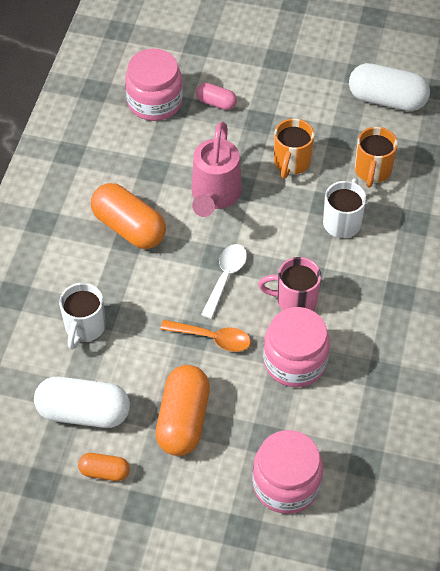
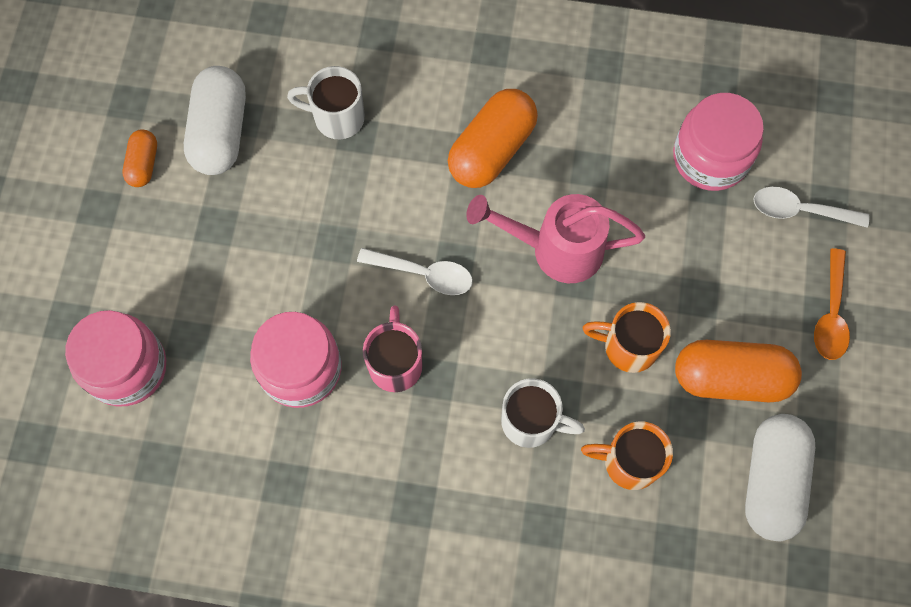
camera: 85 degrees right, 15 degrees up
(183, 420) = (212, 242): orange capsule -> orange capsule (730, 377)
(201, 60) = (800, 210): none -> white spoon
(212, 338) = (330, 265): orange spoon -> orange spoon (830, 314)
(216, 103) = (722, 237): pink capsule -> none

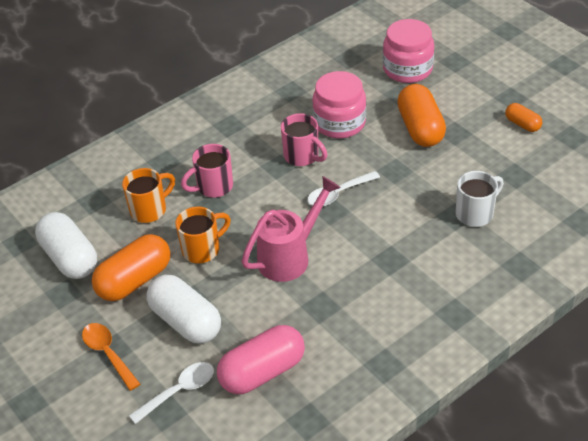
camera: 135 degrees right, 25 degrees down
(220, 132) = (514, 162): white capsule -> white capsule (186, 321)
(491, 150) = (382, 268): orange capsule -> orange capsule (420, 128)
(531, 422) = (213, 187): white mug -> pink mug
(710, 157) = (262, 372): pink jar -> pink capsule

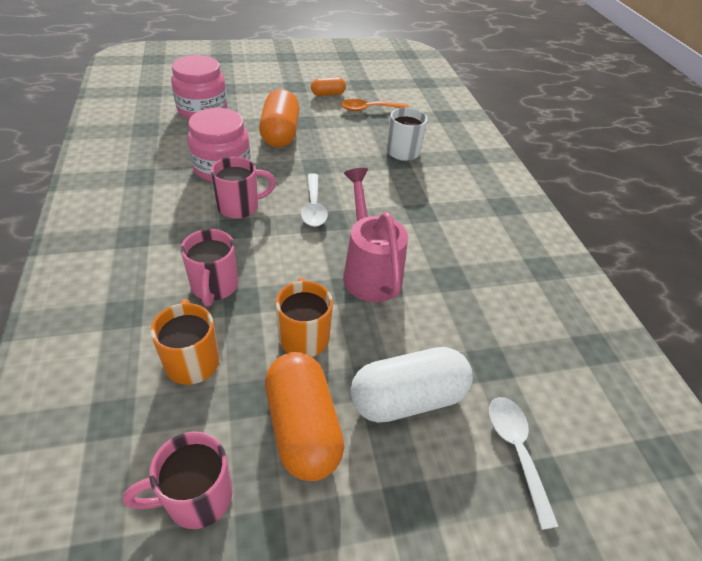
camera: 70 degrees left, 0 degrees up
(70, 258) = (196, 497): white capsule -> pink mug
(108, 354) = (416, 515): orange spoon -> orange spoon (369, 109)
(262, 372) = (517, 358): pink capsule -> none
(420, 128) = (280, 133): orange capsule -> orange capsule turned 75 degrees clockwise

